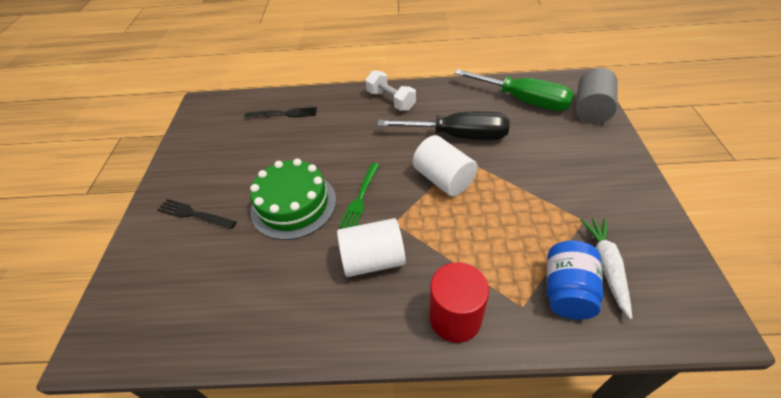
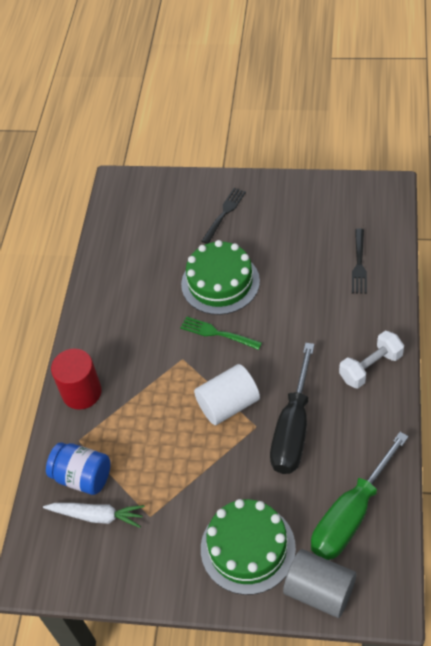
camera: 100 degrees right, 5 degrees up
(373, 260) = (146, 341): white cylinder -> none
(578, 150) = (248, 548): none -> green cake

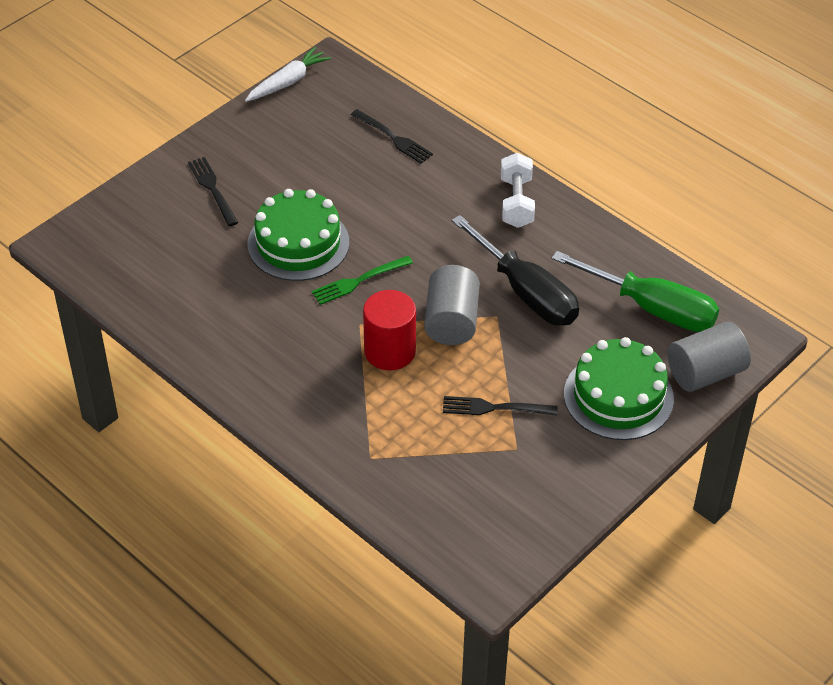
camera: 60 degrees left, 5 degrees down
(81, 392) = (313, 424): red cylinder -> red cylinder (390, 351)
(83, 477) = (418, 477): blue jar -> none
(97, 516) = (476, 489): white carrot -> white carrot (288, 82)
(174, 480) = (494, 408): none -> black fork
(228, 405) = (451, 321): white cylinder -> grey cylinder
(351, 515) = (652, 308): green screwdriver -> green screwdriver turned 45 degrees counterclockwise

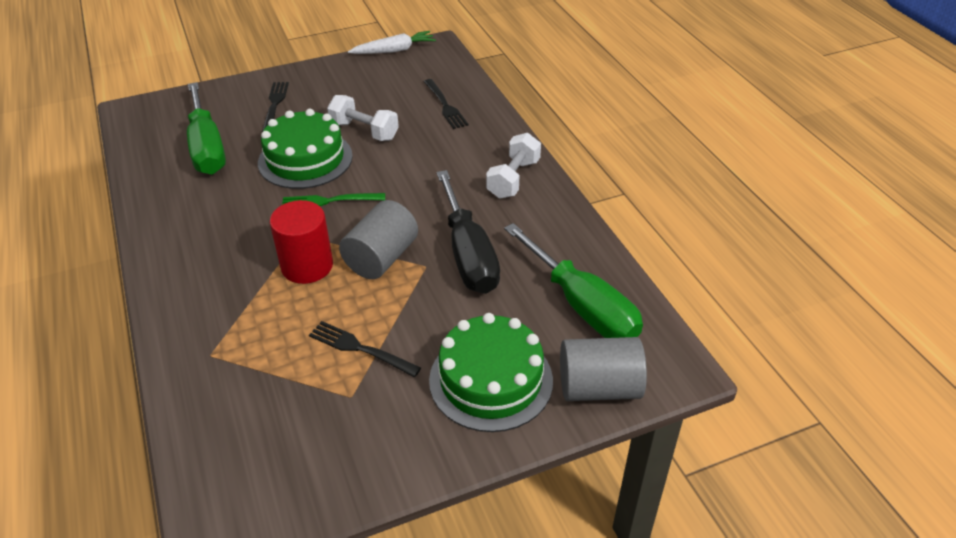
camera: 25 degrees right, 5 degrees down
(184, 261) = (207, 147): none -> green screwdriver
(333, 193) = (364, 131): none -> white dumbbell

